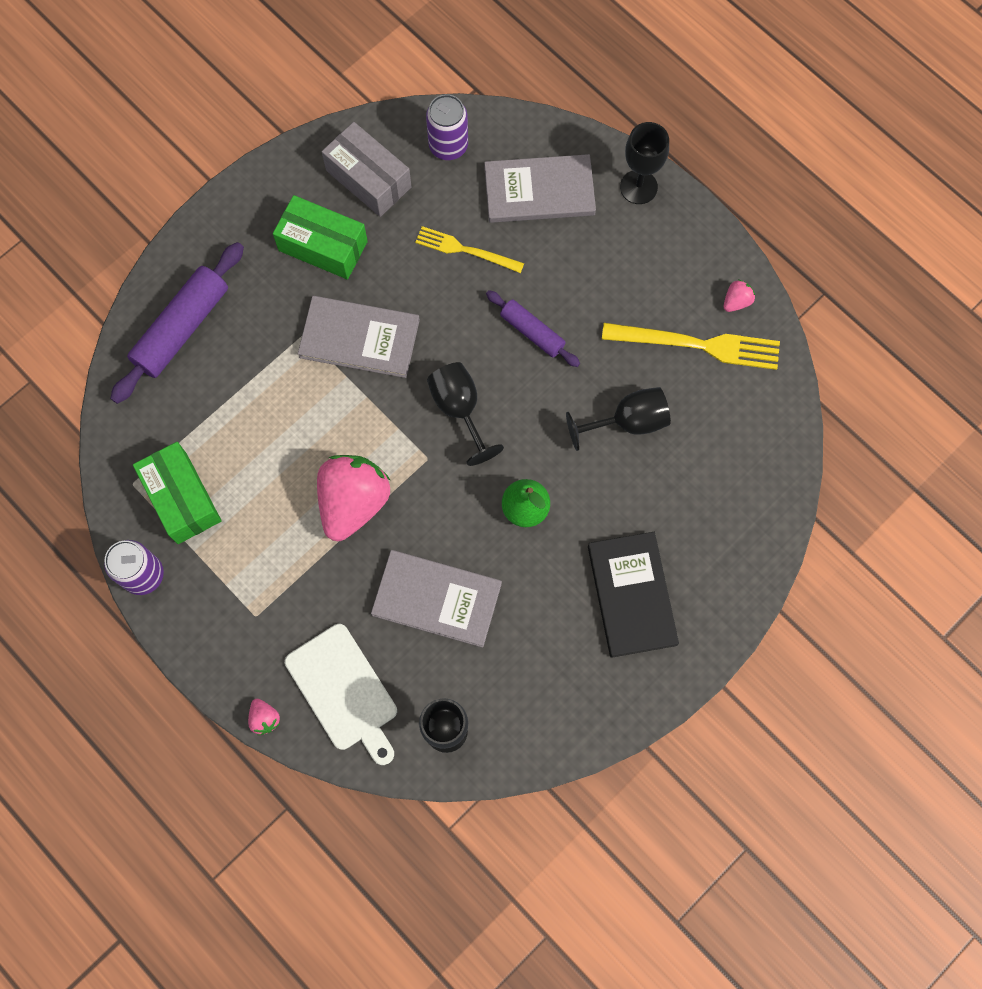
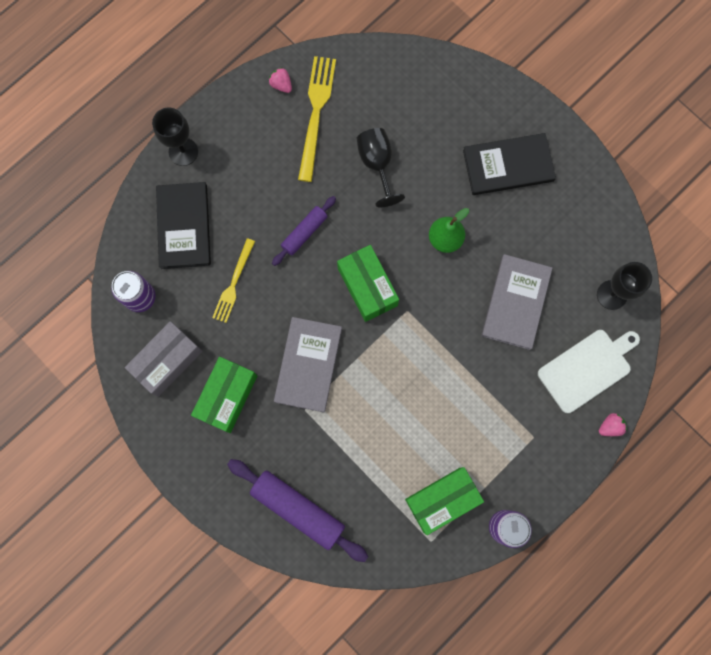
camera: 90 degrees left, 5 degrees up
(353, 502) = (443, 366): pink strawberry -> none
(460, 409) = (367, 287): black goblet -> green box
(539, 191) = (184, 226): grey book -> black book

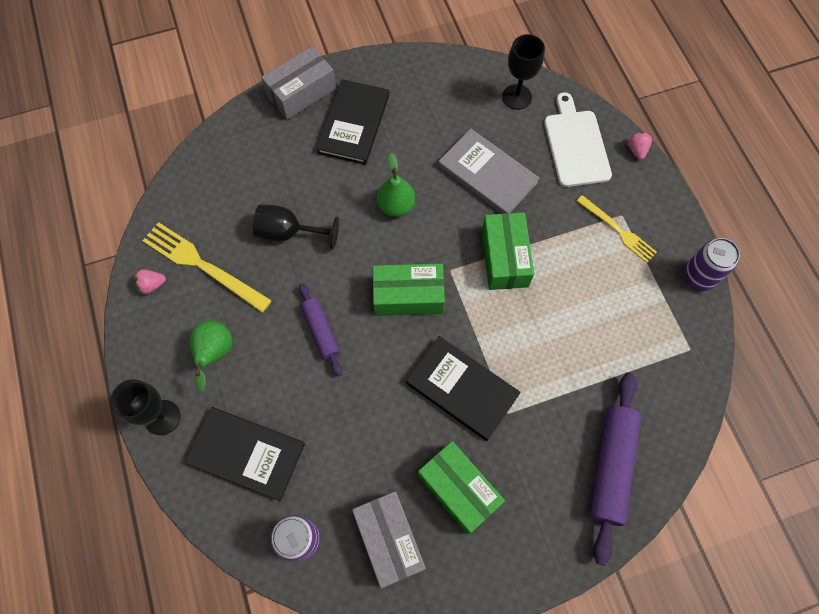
camera: 65 degrees left, 10 degrees down
(233, 283) = (337, 427): yellow fork -> yellow fork (617, 230)
(249, 162) = (215, 354): none -> green pear
(298, 509) = (611, 467): purple rolling pin -> purple rolling pin turned 45 degrees counterclockwise
(308, 365) = (462, 389): grey book -> black book
(442, 500) = (652, 321): green box -> green box (504, 258)
(517, 106) = (301, 92): none -> grey box

